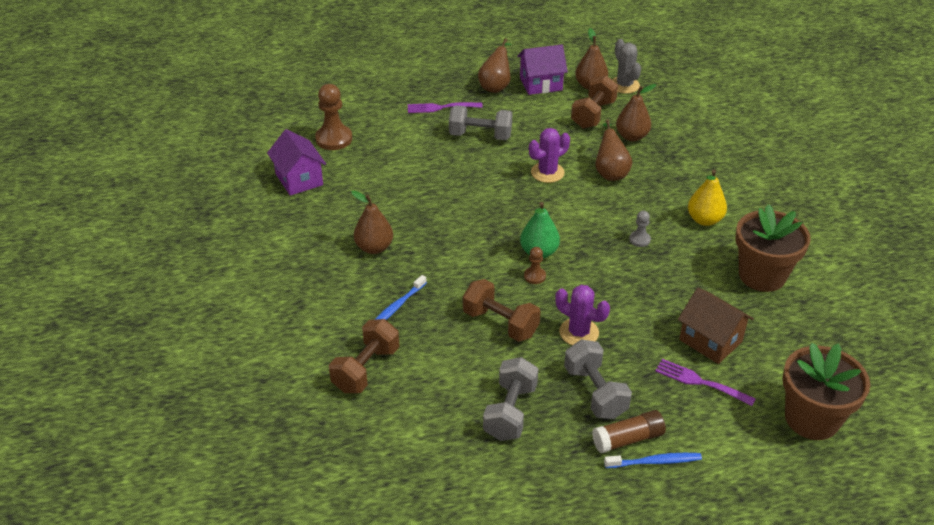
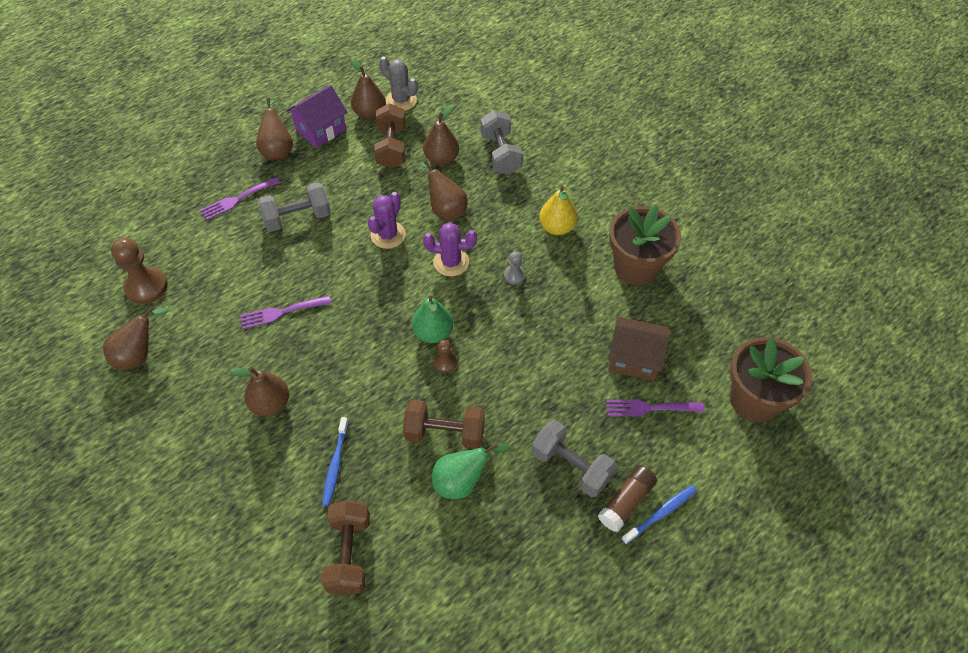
camera: 30 degrees left, 15 degrees up
(299, 179) = (139, 355): purple house -> brown pear
(424, 192) = (281, 312): none -> purple fork
(491, 362) = (462, 481): none -> green pear
(510, 412) = (511, 529): grey dumbbell -> grey dumbbell (501, 154)
(579, 332) = (520, 407): purple cactus -> purple cactus (451, 262)

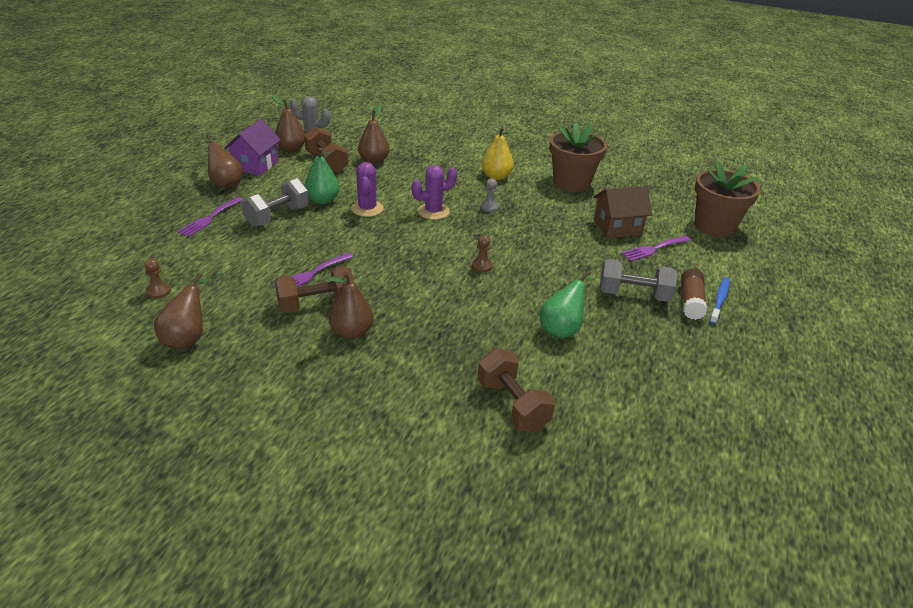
camera: 30 degrees left, 20 degrees down
(146, 286) = (158, 291): brown pawn -> brown pawn, size x0.51
(335, 465) = (447, 353): blue toothbrush -> none
(433, 333) = (456, 252): green pear -> green pear (322, 200)
(445, 433) = (521, 305): brown dumbbell -> brown dumbbell (316, 305)
(446, 210) = (402, 186): brown pear -> none
(501, 154) = (418, 150): grey dumbbell -> none

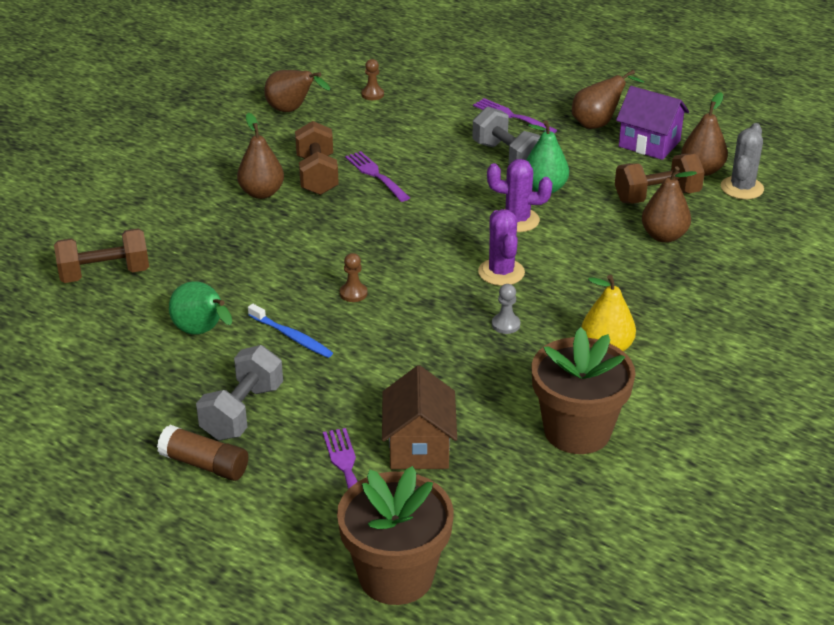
camera: 105 degrees right, 0 degrees up
(720, 300) = (195, 497): blue toothbrush -> blue toothbrush (292, 337)

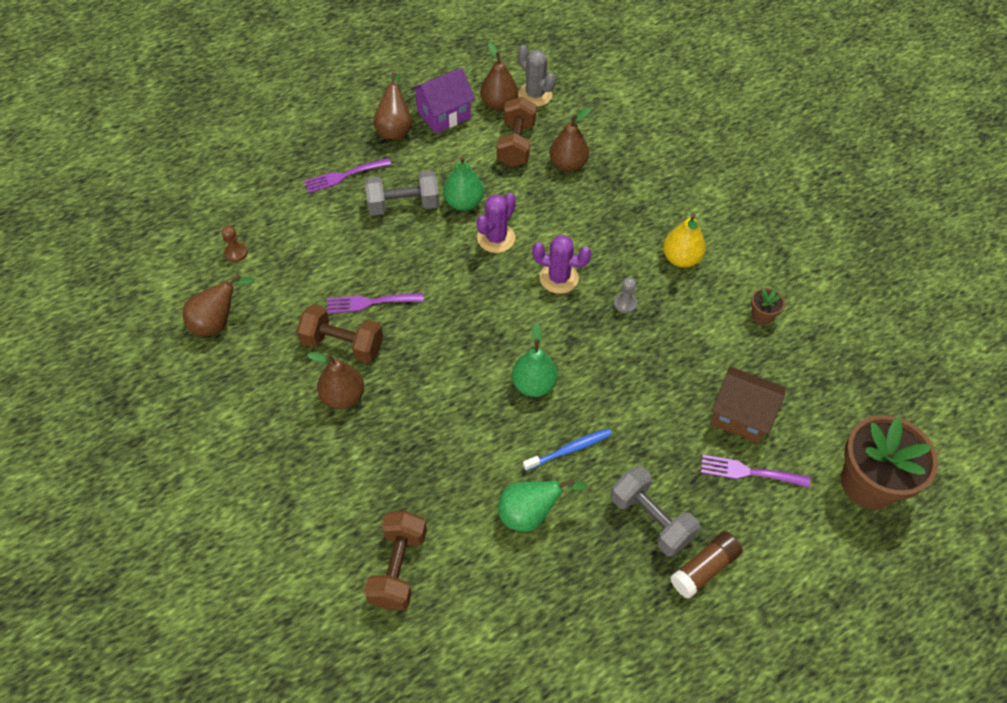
camera: 65 degrees left, 20 degrees up
(353, 293) = (534, 385): brown pawn -> green pear
(577, 431) = (762, 316): brown flower pot -> brown flower pot, size x0.43

